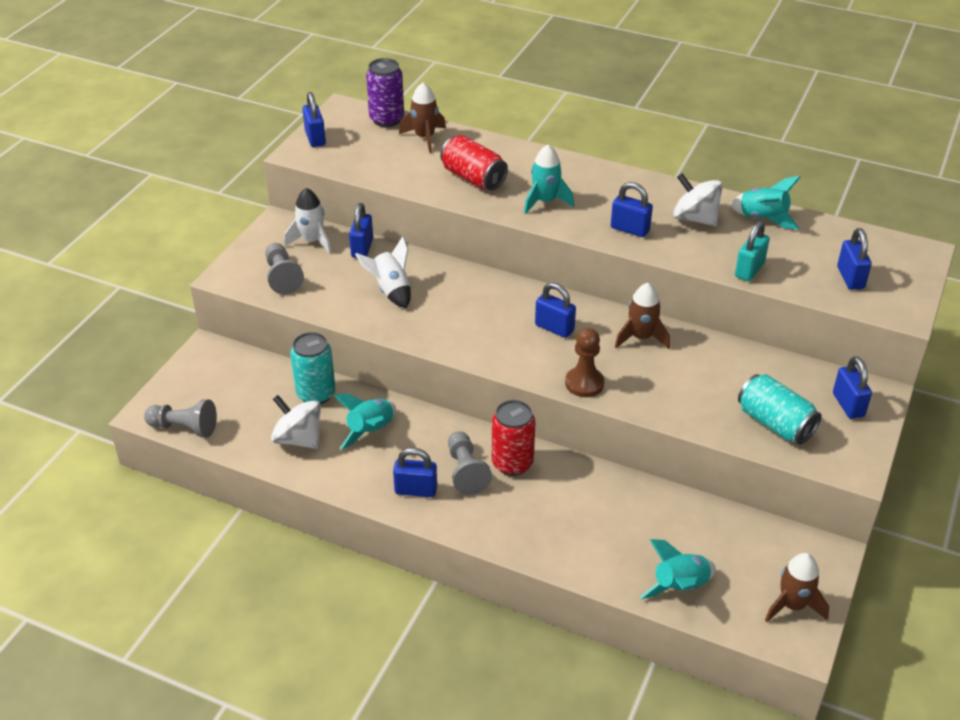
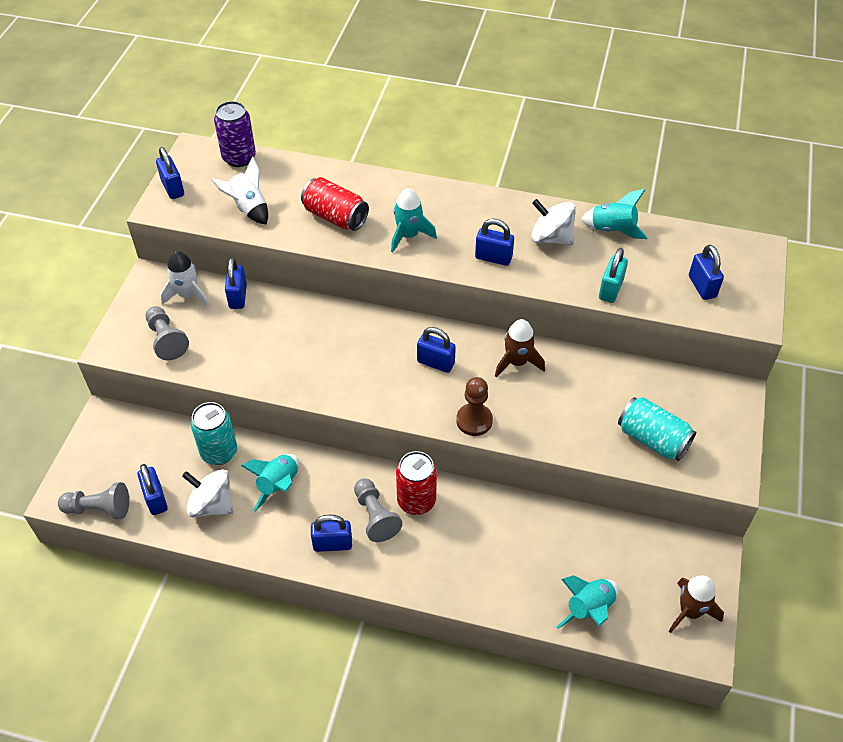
camera: 10 degrees left, 10 degrees up
(391, 290) = (274, 341): white rocket -> white rocket (248, 208)
(425, 138) = (280, 175): brown rocket -> none
(848, 405) = (713, 409): blue padlock -> blue padlock (156, 499)

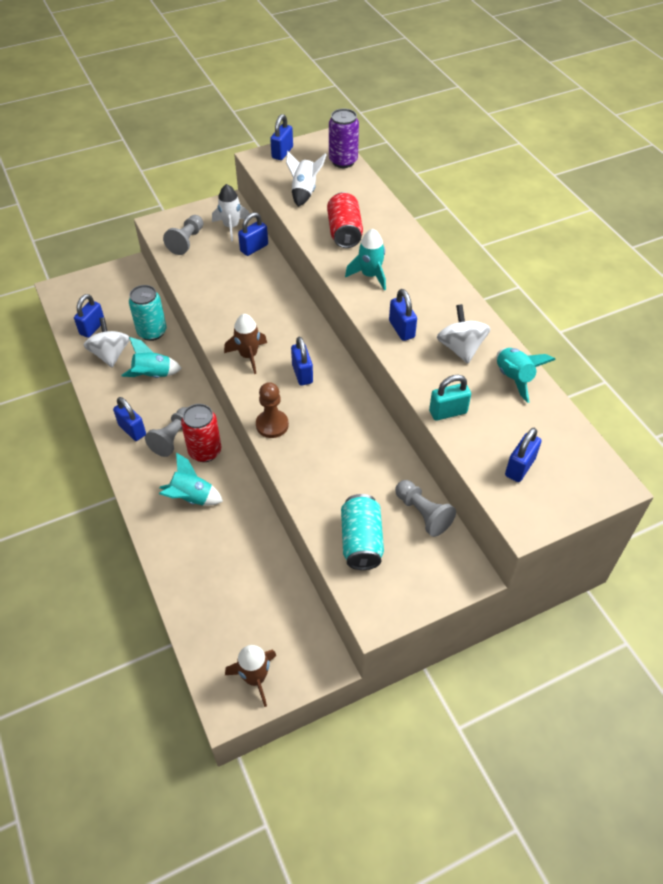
camera: 50 degrees right, 0 degrees up
(99, 509) = (64, 309): grey pawn -> grey pawn (422, 513)
(517, 362) = (350, 417): brown rocket -> brown rocket (248, 356)
(589, 609) = (202, 608): turquoise rocket -> turquoise rocket (191, 498)

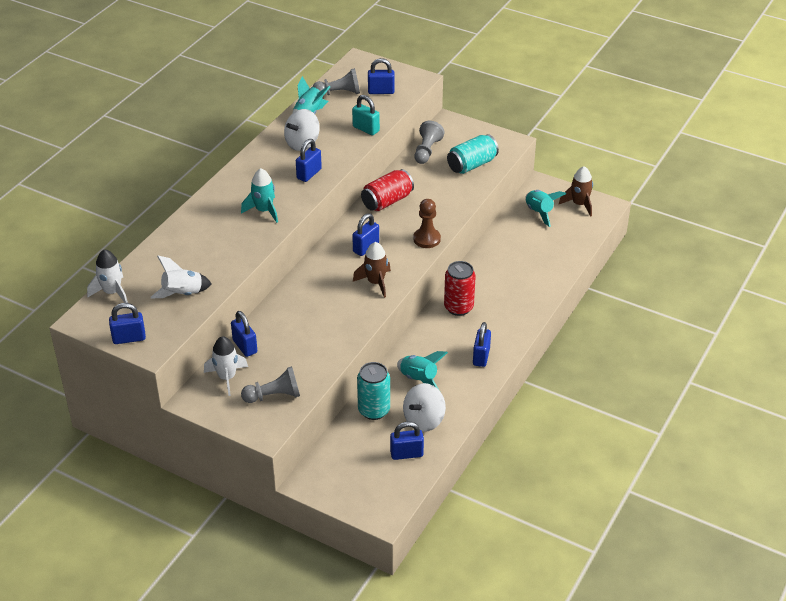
camera: 125 degrees left, 10 degrees down
(173, 437) = (464, 331): grey pawn -> grey pawn (339, 93)
(191, 498) = (501, 292): turquoise rocket -> turquoise rocket (539, 212)
(254, 248) = (245, 346): blue padlock -> blue padlock turned 45 degrees clockwise
(343, 161) = (112, 292): purple can -> white rocket
(344, 232) = (221, 246): red can -> red can (387, 201)

